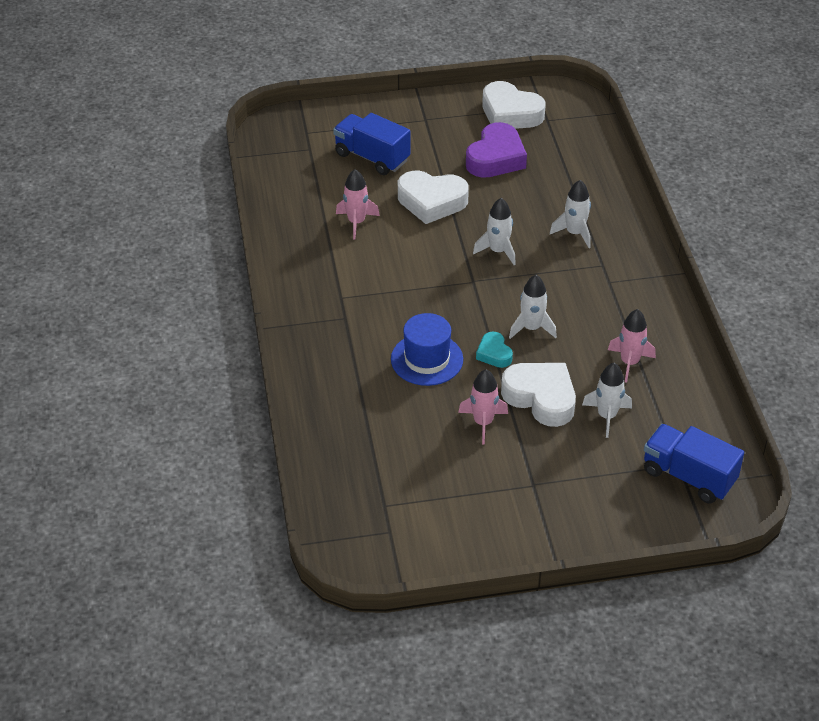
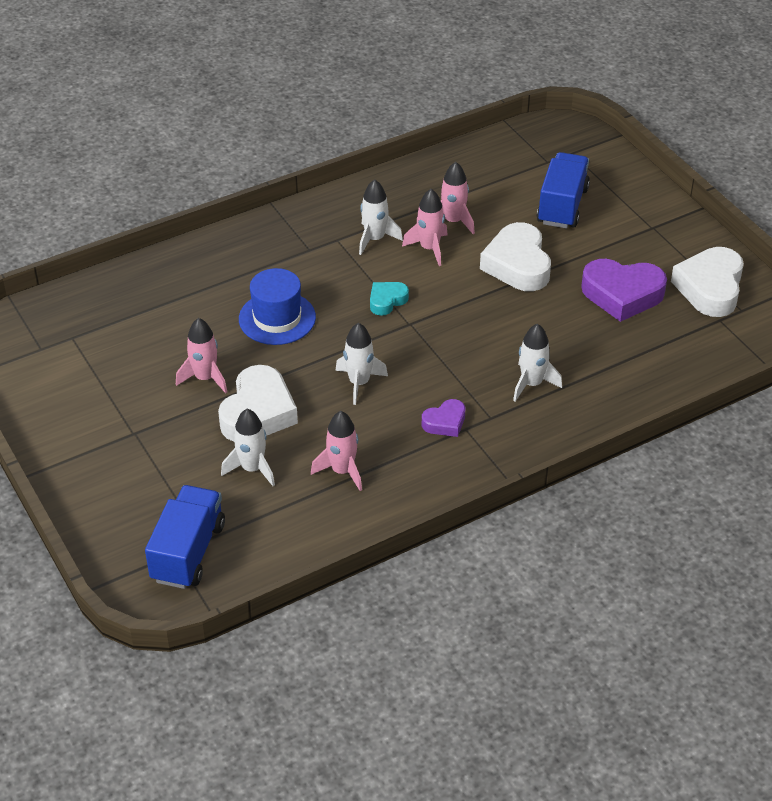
camera: 70 degrees right, 0 degrees up
(384, 245) = (429, 248): none -> pink rocket
(494, 354) = (307, 363): turquoise heart -> turquoise heart (387, 301)
(498, 251) = (467, 331): white rocket -> white rocket (375, 239)
(598, 291) = (445, 422): none -> purple heart

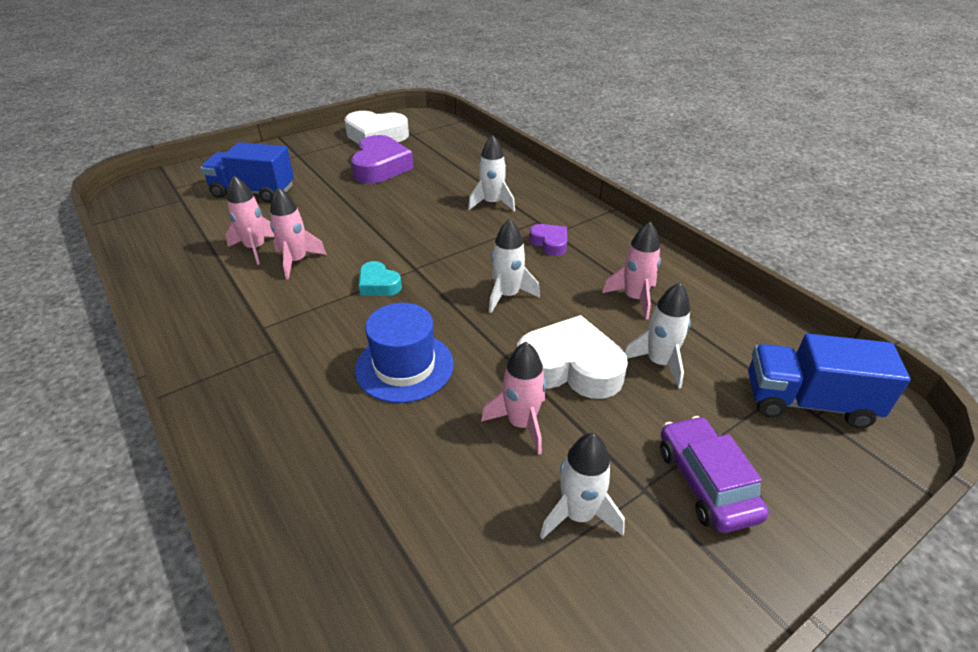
camera: 95 degrees left, 5 degrees down
(130, 466) = (706, 482): none -> purple car
(375, 239) = (270, 298): white rocket -> white rocket (578, 514)
(517, 264) = (333, 212): white heart -> none

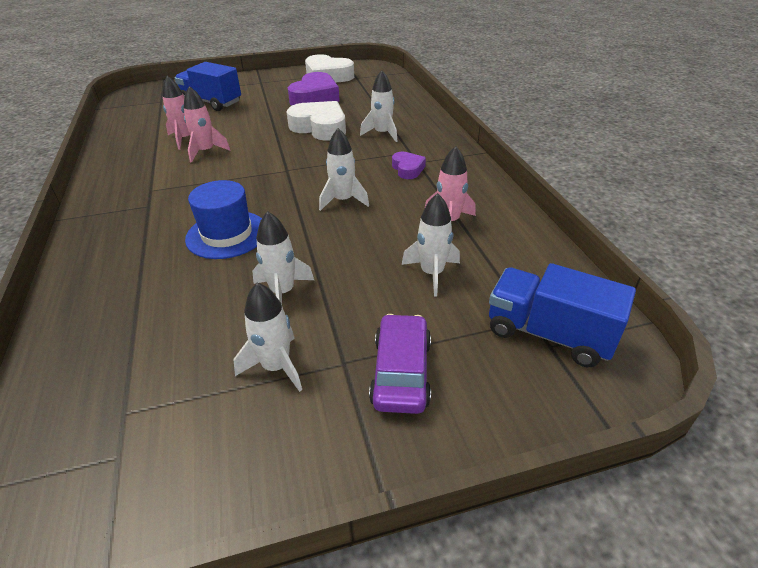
camera: 20 degrees right, 0 degrees up
(378, 284) = (251, 176): turquoise heart -> none
(521, 423) = (282, 292): pink rocket -> white rocket
(570, 367) = (353, 261): white heart -> white heart (320, 127)

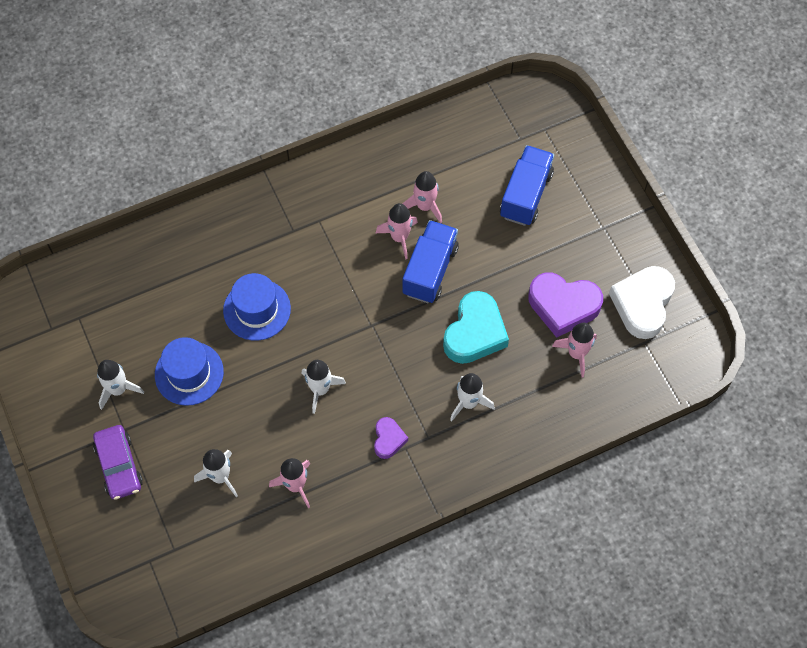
camera: 80 degrees right, 25 degrees up
(282, 292) = (189, 373): white rocket -> blue hat
(320, 127) = (475, 333): white heart -> turquoise heart
(355, 96) = (576, 353): none -> pink rocket
(401, 372) = (119, 465): purple car -> purple car turned 75 degrees clockwise
(407, 169) = (388, 439): purple heart -> purple heart turned 60 degrees counterclockwise
(548, 334) = (160, 560): blue truck -> blue truck (430, 270)

